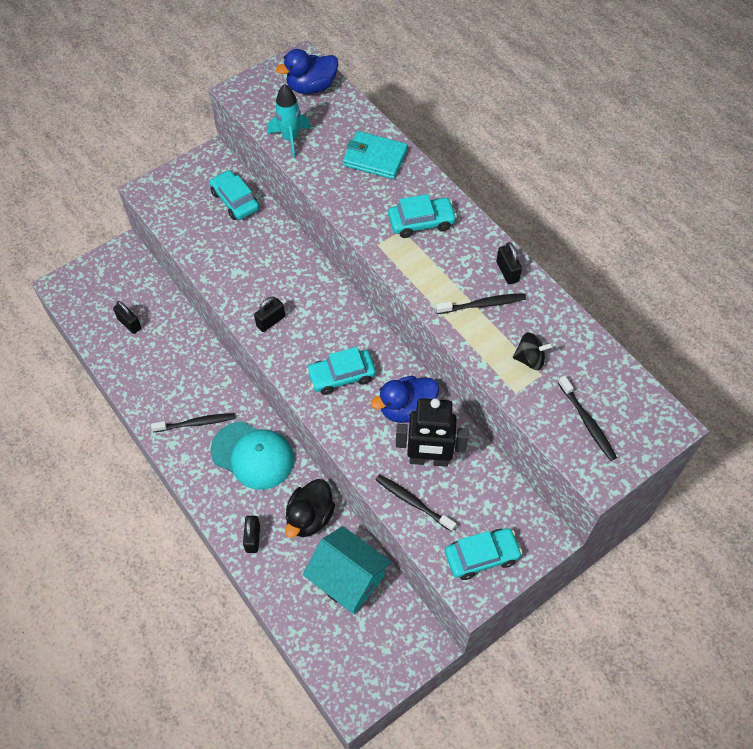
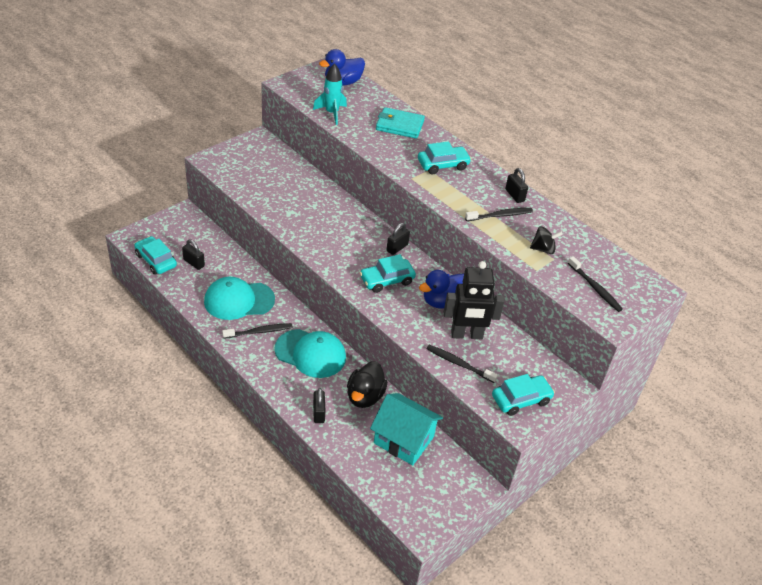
camera: 10 degrees left, 15 degrees down
(176, 378) = (239, 300): none -> turquoise cap
(235, 201) = (282, 166): turquoise car -> turquoise car (156, 260)
(271, 321) = (323, 244): black padlock -> black padlock (397, 248)

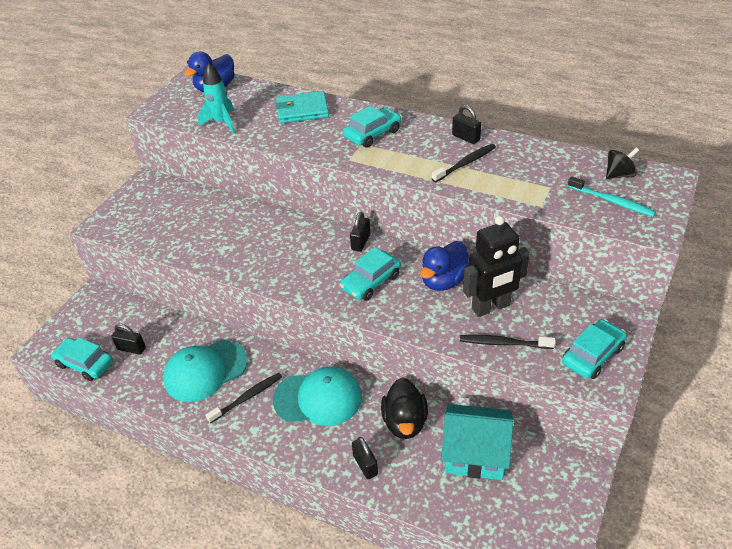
camera: 15 degrees left, 0 degrees up
(543, 249) = (532, 181): black spinning top -> black spinning top (619, 175)
(595, 288) = (611, 201): black toothbrush -> turquoise toothbrush

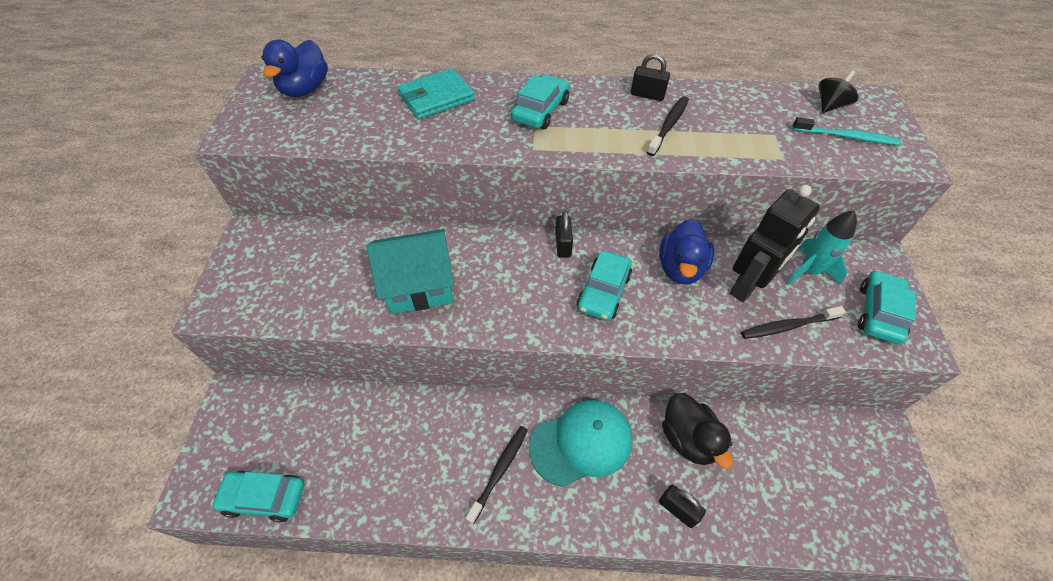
camera: 25 degrees left, 10 degrees up
(131, 348) = (319, 454): black padlock -> none
(205, 371) = (430, 453): turquoise cap -> none
(222, 123) = (340, 134): turquoise rocket -> turquoise rocket (808, 271)
(475, 454) = (778, 451): turquoise house -> turquoise house (419, 286)

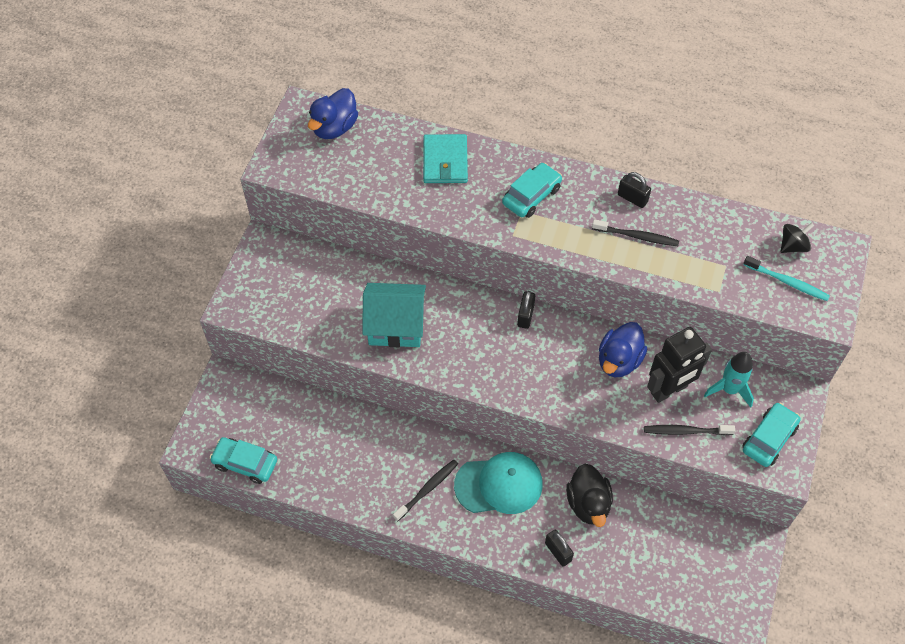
camera: 15 degrees right, 5 degrees up
(436, 97) = (445, 161): turquoise wallet -> turquoise wallet turned 75 degrees counterclockwise
(603, 292) = (545, 366): turquoise car -> none
(668, 126) = (636, 236): black toothbrush -> black toothbrush turned 60 degrees clockwise

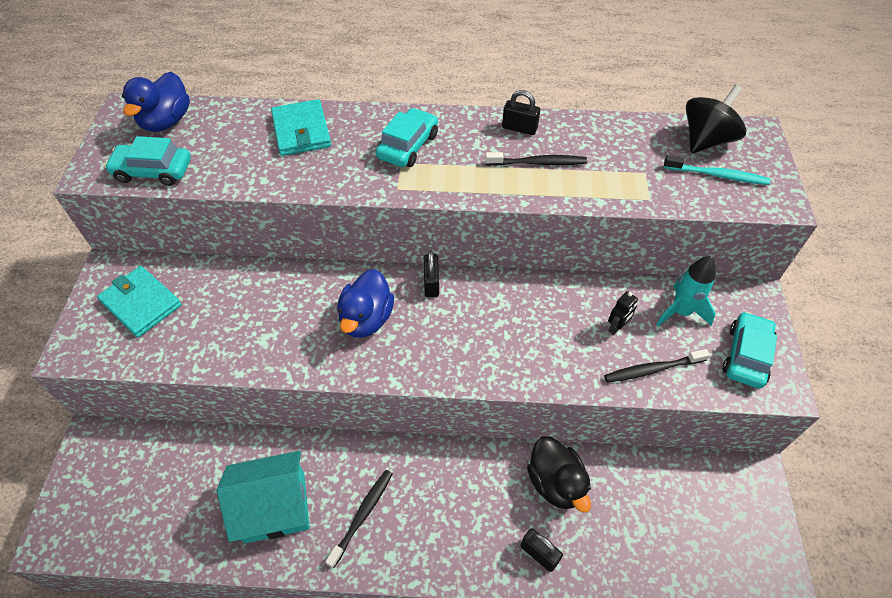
camera: 15 degrees left, 5 degrees down
(245, 463) = (125, 542): turquoise car -> turquoise car (153, 171)
(287, 279) = (141, 303): none -> turquoise wallet
(395, 326) = (282, 327): turquoise house -> turquoise house (275, 507)
(499, 485) = (447, 487): turquoise cap -> none
(619, 361) = (550, 308): blue duck -> blue duck (366, 319)
(669, 390) = (616, 327): black robot -> black robot, size x0.44
(793, 246) = (706, 140): black spinning top -> black spinning top, size x1.59

